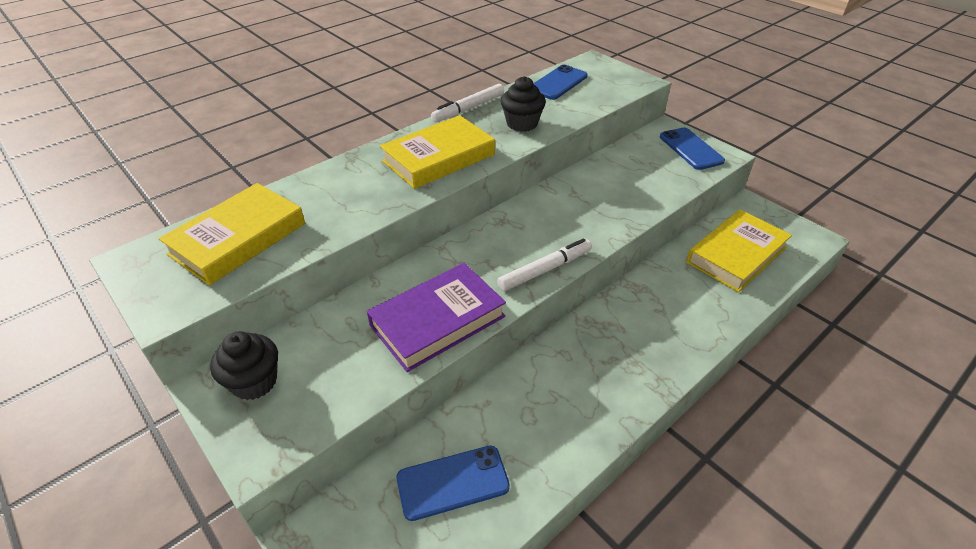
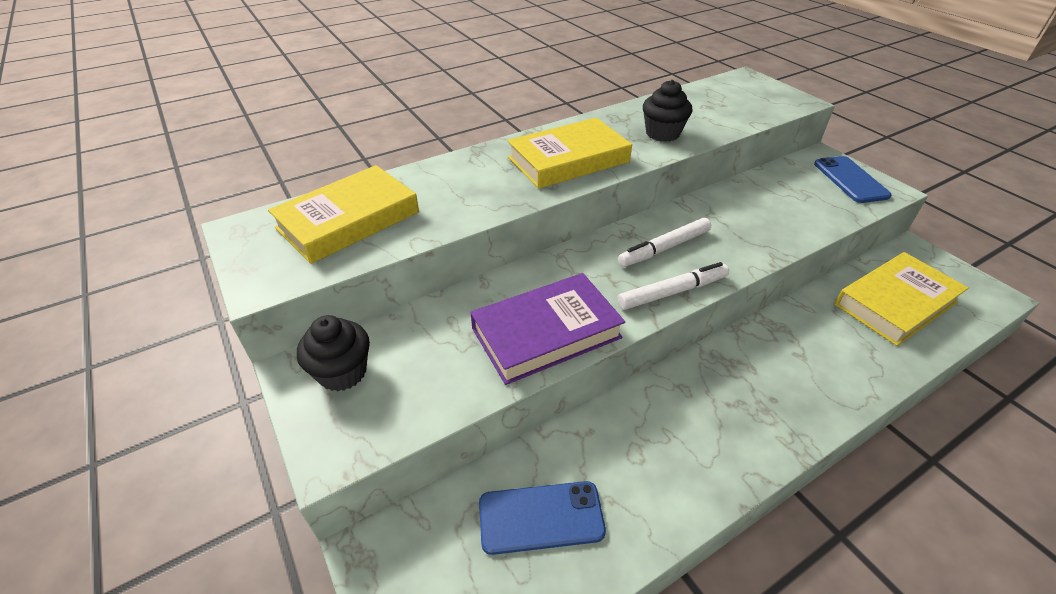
camera: 10 degrees right, 0 degrees up
(468, 109) = (606, 114): white marker -> white marker (664, 248)
(558, 83) = (706, 96): blue phone -> none

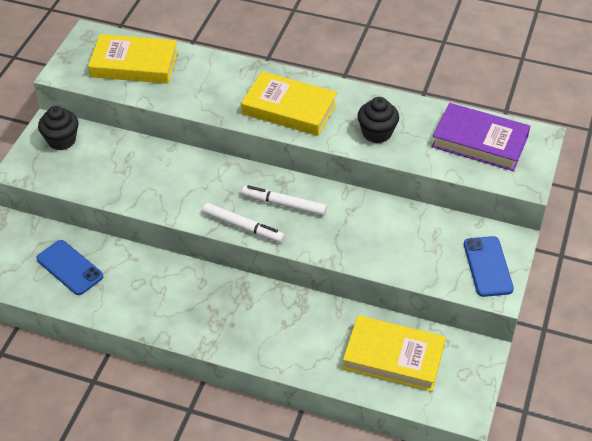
camera: 50 degrees right, 5 degrees up
(546, 333) = (157, 194): purple book -> purple book (479, 142)
(850, 180) = (488, 266): blue phone -> blue phone turned 45 degrees counterclockwise

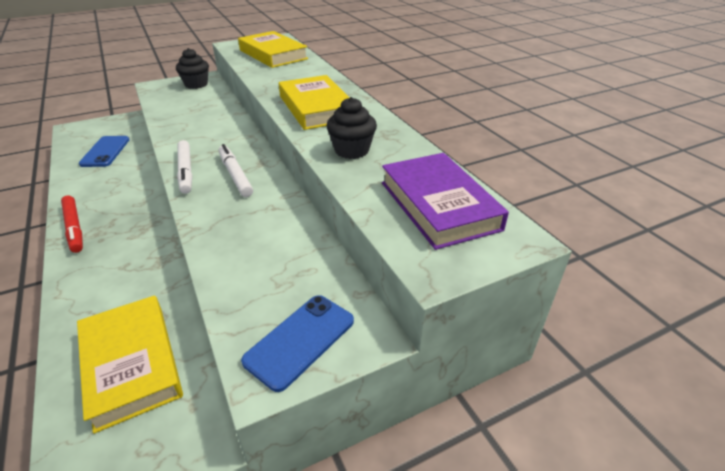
camera: 45 degrees right, 10 degrees down
(194, 333) = (74, 228): none -> red marker

